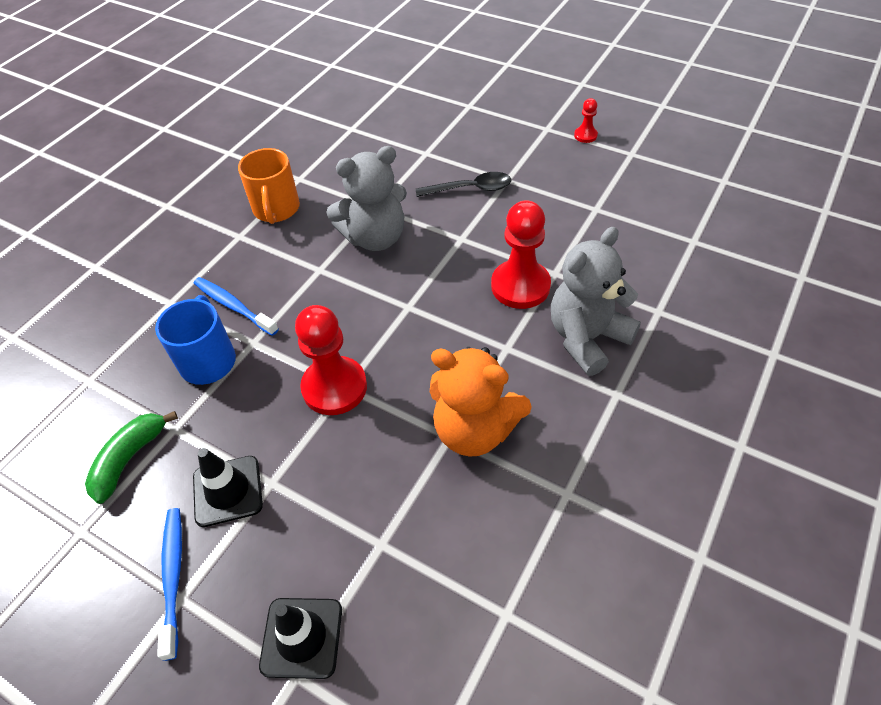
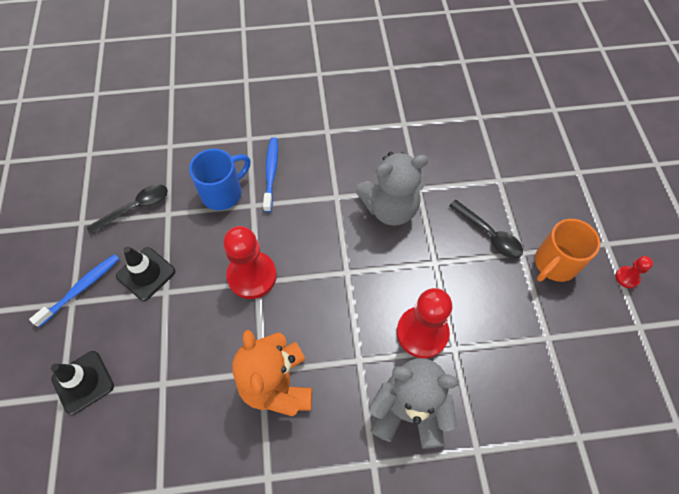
camera: 50 degrees right, 10 degrees up
(130, 459) = (135, 208): green banana -> black spoon
(276, 210) = (365, 133): orange mug -> orange mug (554, 264)
(375, 238) = (390, 208): grey teddy bear -> grey teddy bear turned 45 degrees counterclockwise

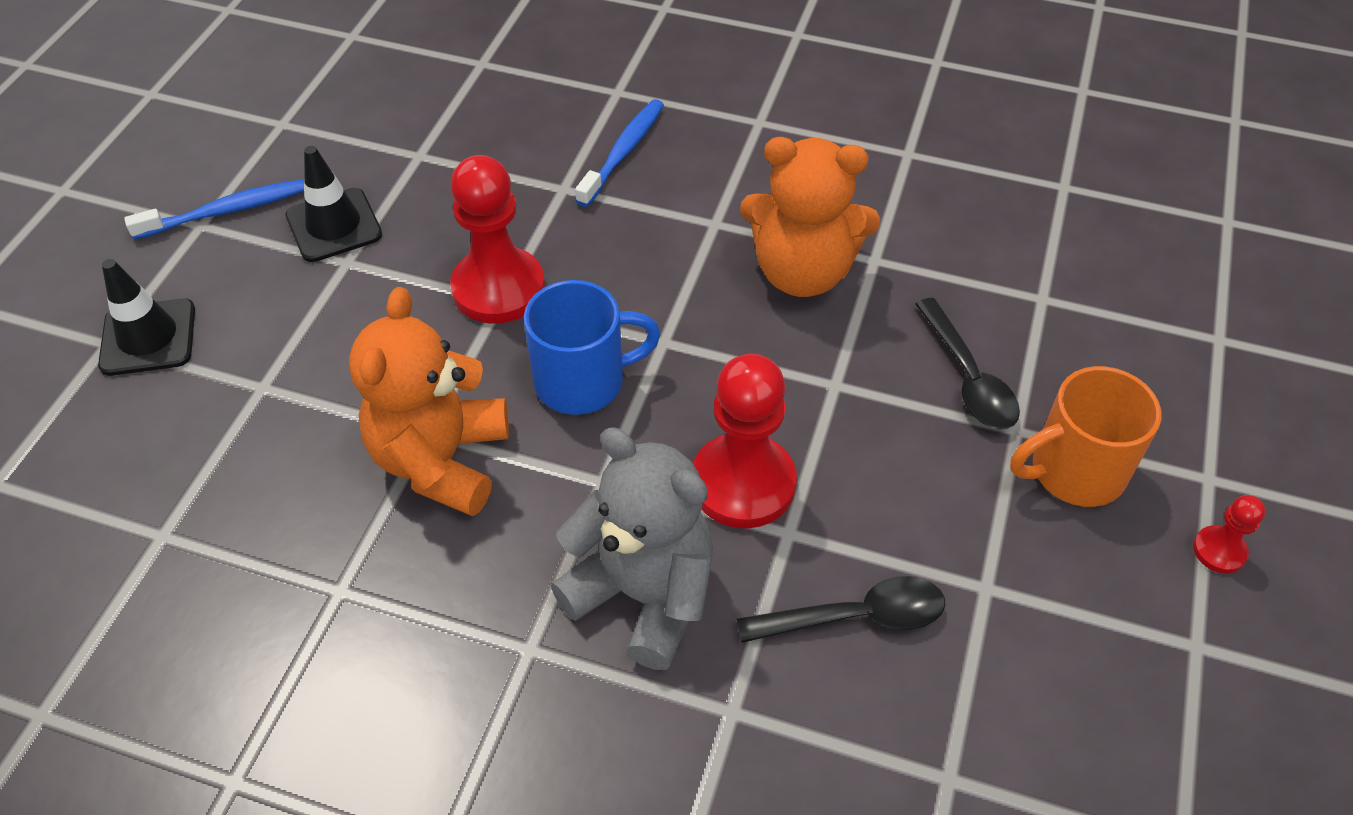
camera: 25 degrees right, 10 degrees down
(135, 208) = (374, 131): black spoon -> black spoon (854, 617)
(223, 192) = (526, 154): blue mug -> blue mug (583, 381)
(390, 208) = (802, 272): grey teddy bear -> orange teddy bear

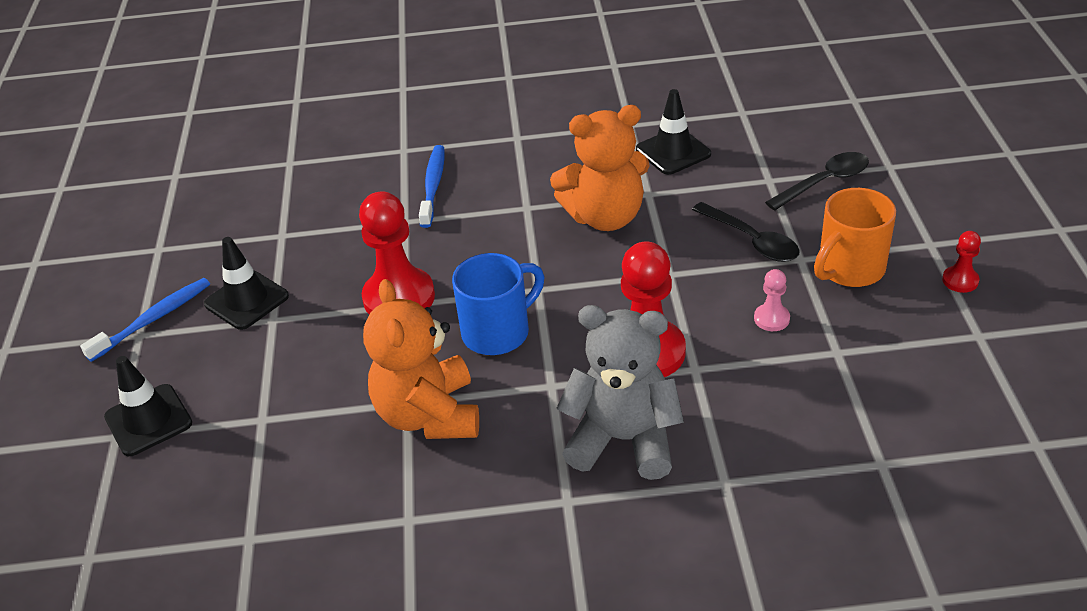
camera: 20 degrees left, 10 degrees down
(854, 617) = (767, 399): black spoon -> black spoon (824, 182)
(928, 502) = (771, 319): none -> pink pawn
(940, 211) = (673, 152): none -> black traffic cone

